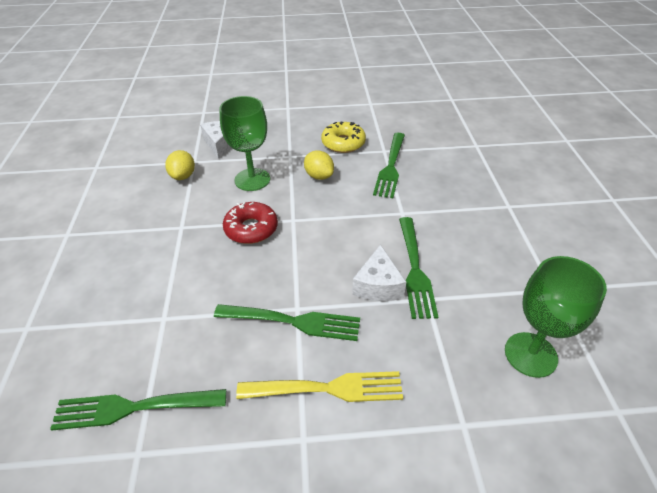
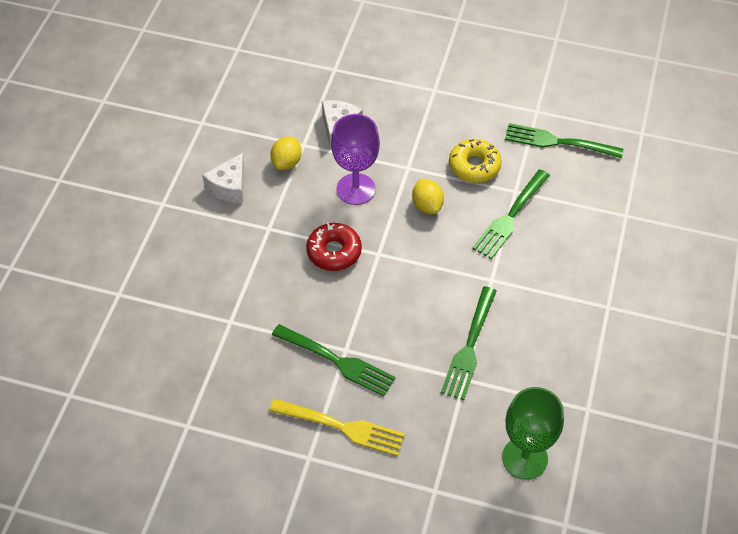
camera: 20 degrees right, 10 degrees up
(135, 407) = (192, 391): green fork -> green fork (559, 142)
(252, 179) = (356, 189): green goblet -> purple goblet
(378, 285) = (427, 351): white cheese -> white cheese (229, 187)

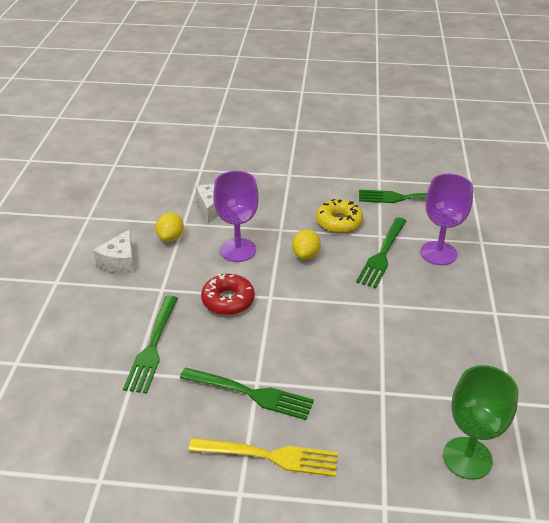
camera: 10 degrees left, 15 degrees down
(427, 205) = (305, 255): yellow lemon -> yellow lemon turned 45 degrees clockwise
(469, 346) = (378, 362): green fork -> green fork (152, 346)
(572, 223) = (438, 253): none -> purple goblet

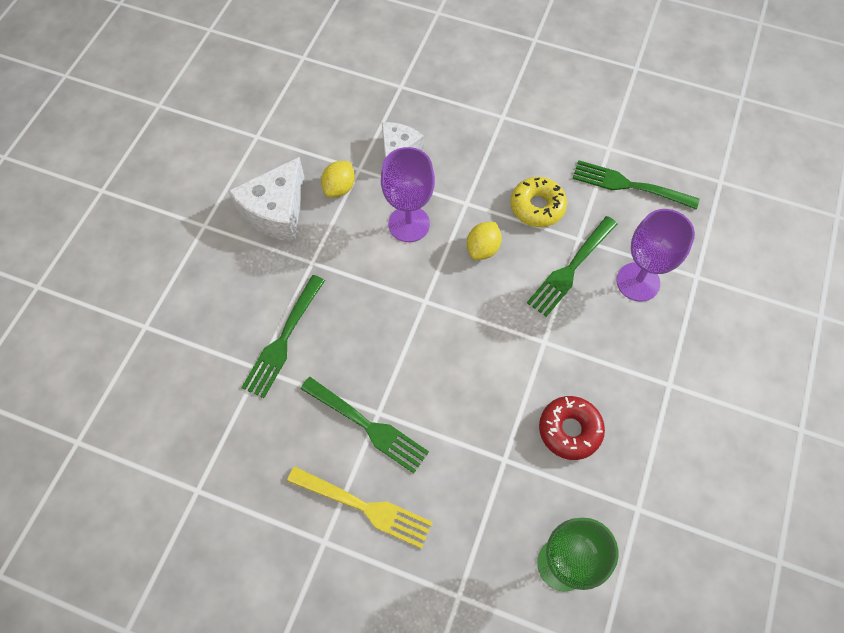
camera: 15 degrees right, 25 degrees up
(120, 261) = (276, 211): white cheese -> white cheese, size x1.53
(228, 300) = (378, 295): red donut -> red donut (569, 430)

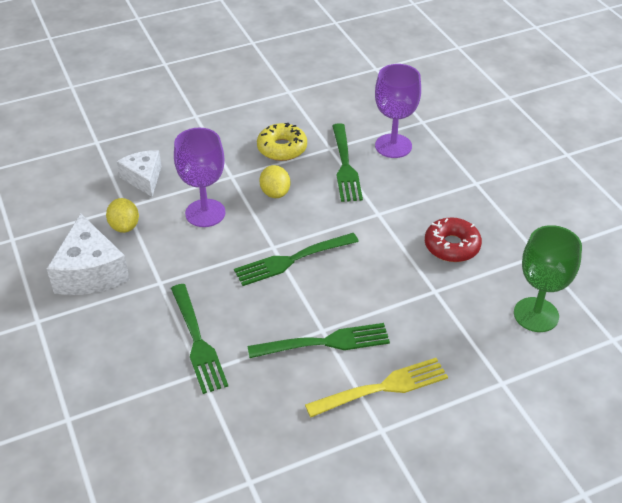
camera: 45 degrees left, 20 degrees down
(630, 185) = (326, 102): green fork -> green fork (293, 259)

